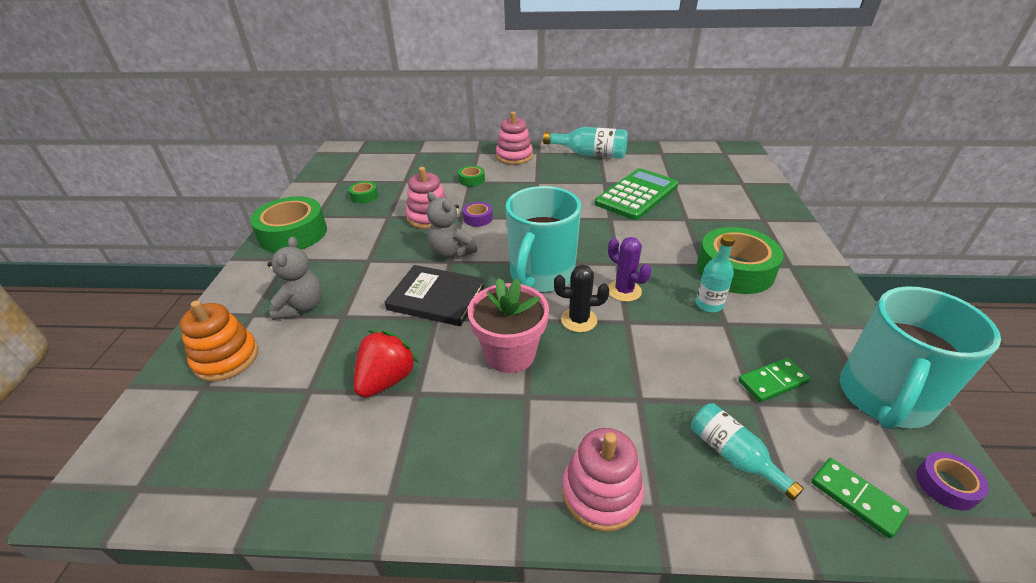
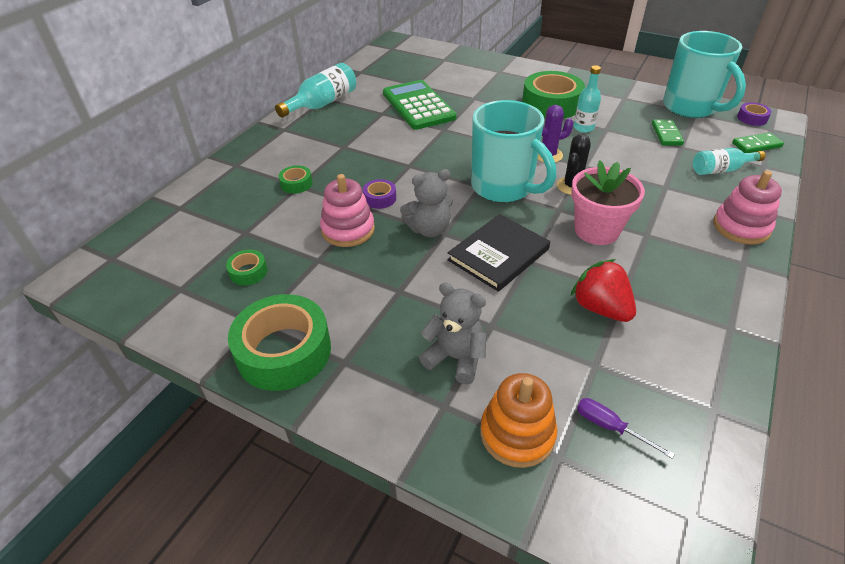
camera: 65 degrees left, 5 degrees up
(235, 414) = (610, 427): none -> purple screwdriver
(514, 156) = (275, 145): pink stacking toy -> none

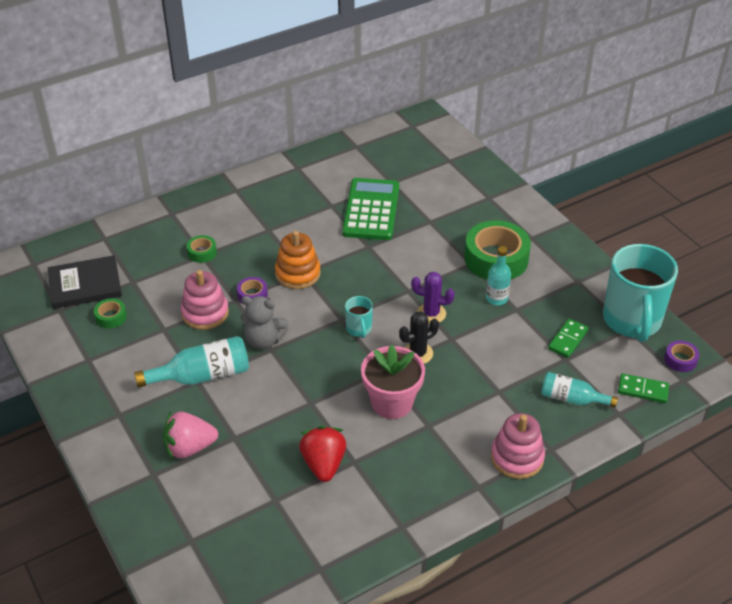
camera: 30 degrees right, 0 degrees up
(284, 351) = (89, 388): green tape -> none
(322, 104) = (290, 173): turquoise bottle -> turquoise bottle (202, 376)
(455, 358) = (189, 448): grey teddy bear -> pink strawberry
(498, 255) = (294, 386): black book -> black book (85, 285)
(503, 187) = (359, 329): turquoise mug -> turquoise mug, size x0.44
(517, 434) = (180, 514): orange stacking toy -> orange stacking toy (297, 274)
(610, 427) = (241, 542): purple screwdriver -> none

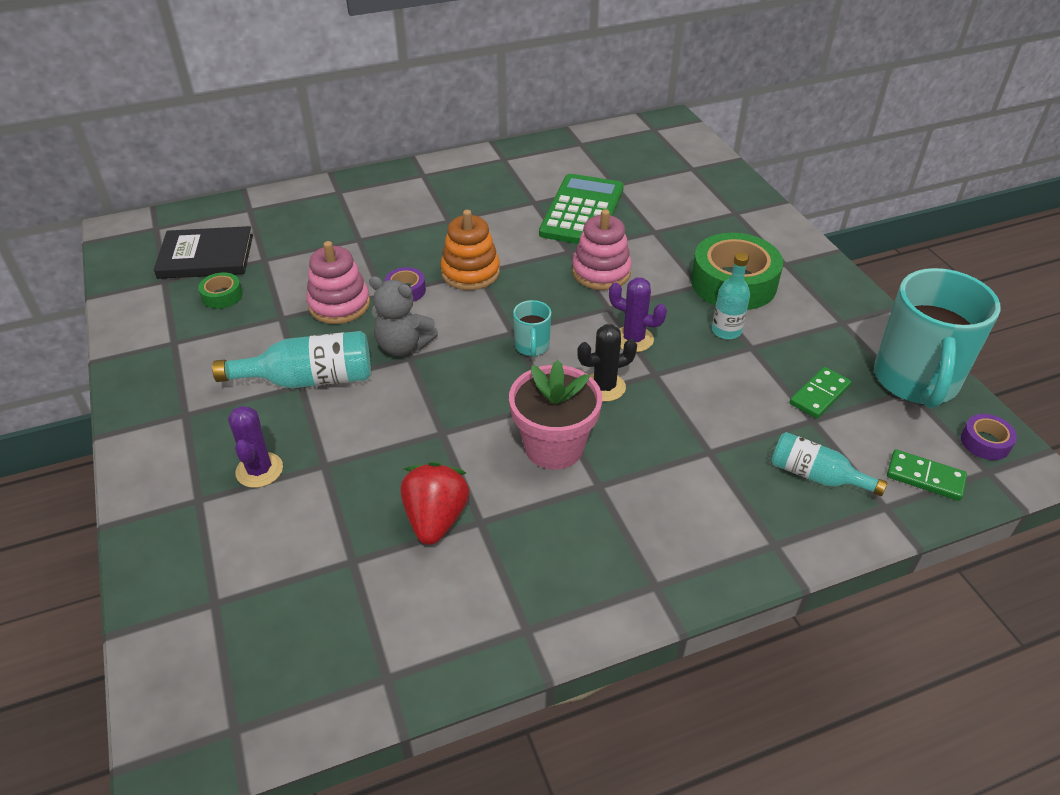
camera: 10 degrees right, 0 degrees up
(189, 448) = (259, 470): pink strawberry -> purple cactus
(202, 252) = (359, 236): green tape -> none
(517, 458) = (721, 550): pink stacking toy -> pink stacking toy (601, 272)

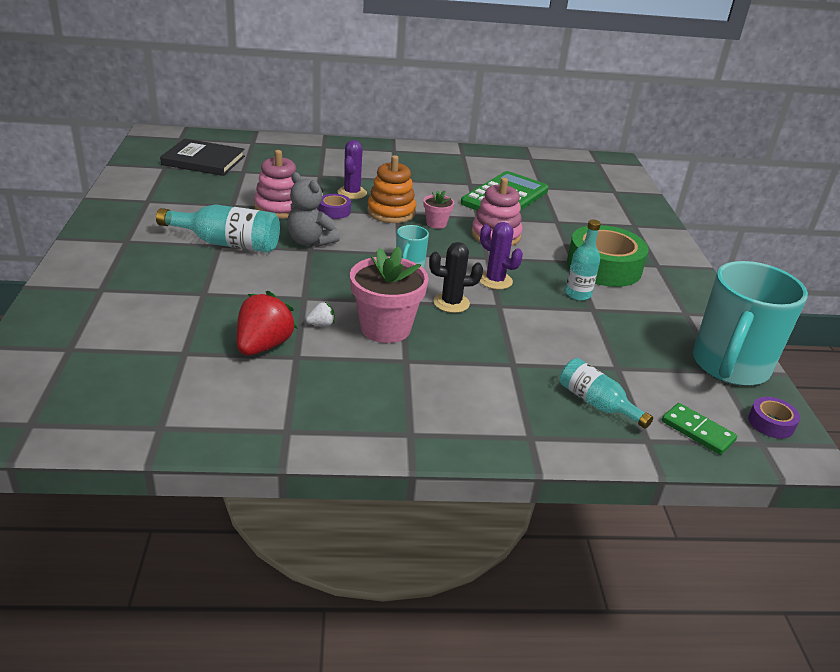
camera: 15 degrees right, 10 degrees down
(222, 296) = (199, 184): green tape -> none
(259, 470) = (155, 284): purple cactus -> purple cactus (352, 193)
(482, 465) = (321, 324): none -> white strawberry
(529, 274) = (436, 223): none -> pink flower pot
(819, 395) = (634, 353): green domino -> none

